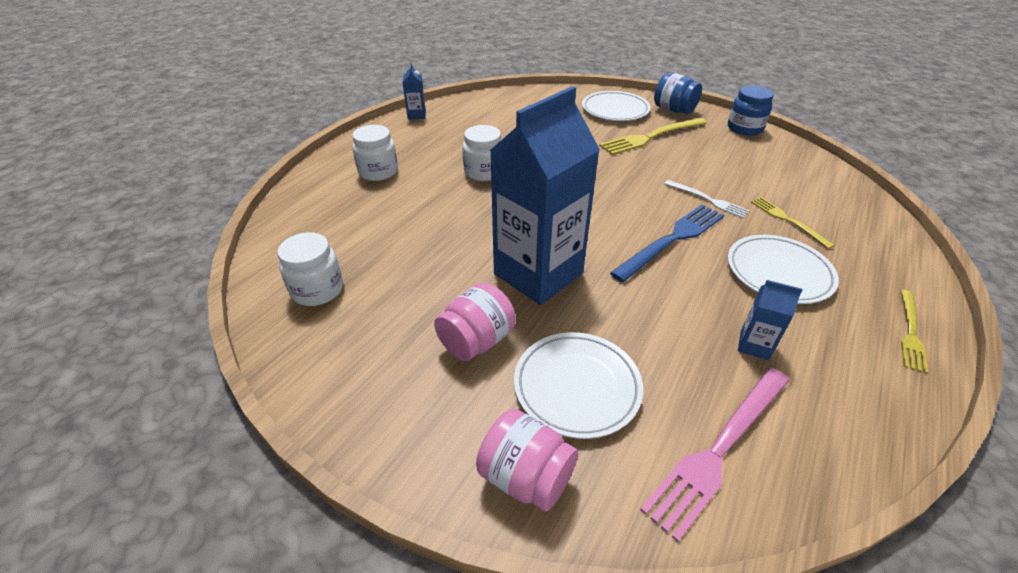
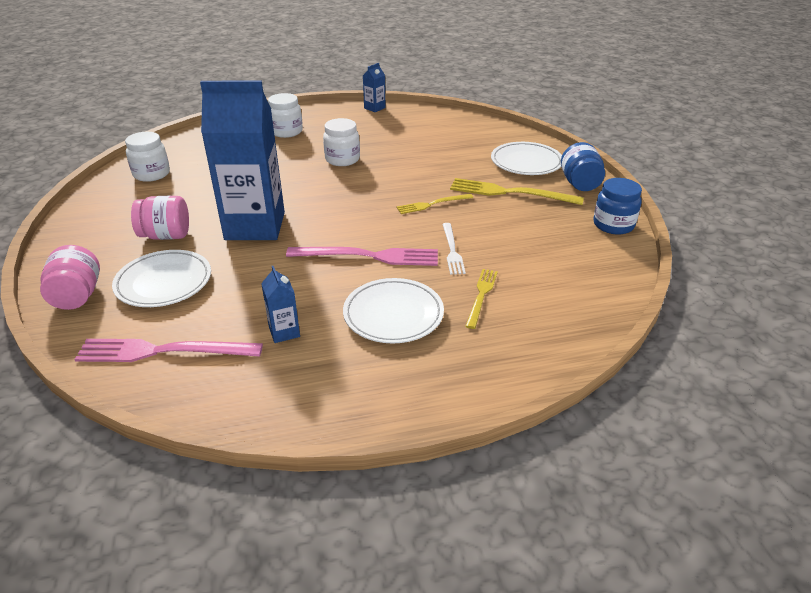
camera: 45 degrees right, 5 degrees down
(672, 240) = (369, 256): blue fork -> pink fork
(910, 332) = (397, 400): yellow fork -> yellow fork (432, 204)

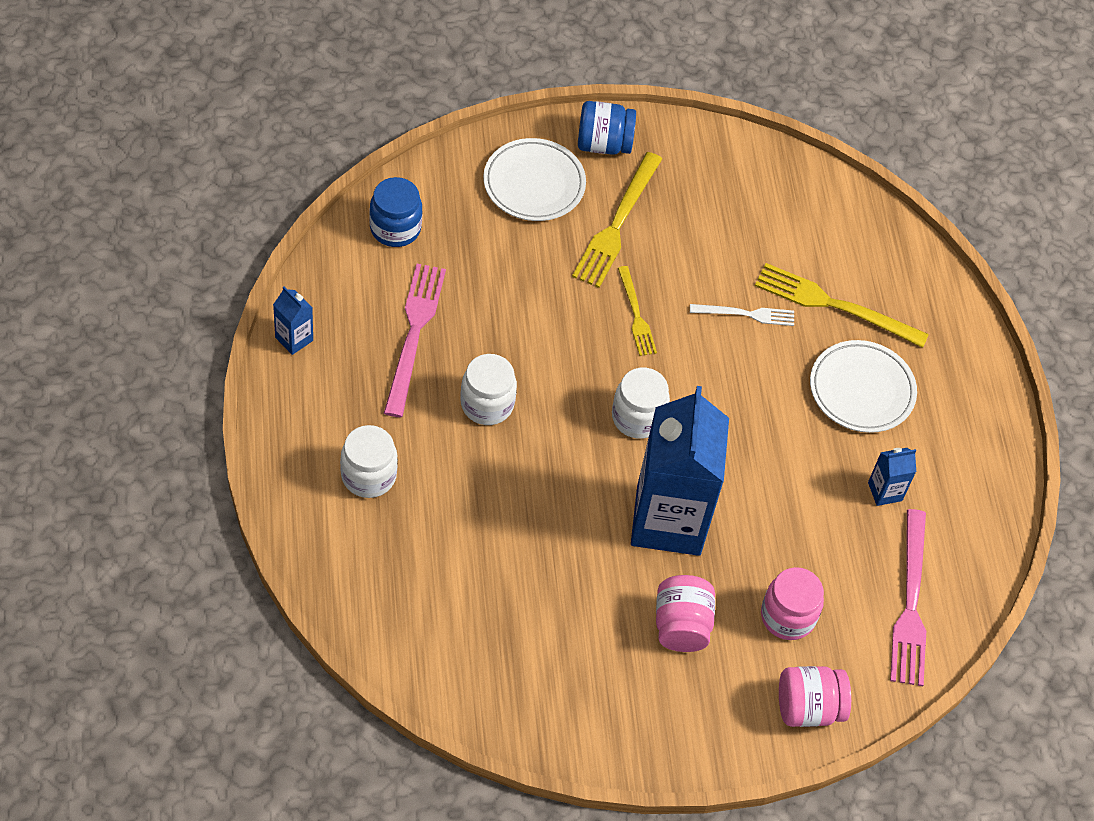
camera: 90 degrees left, 20 degrees up
(151, 174) = (495, 665): white jar -> white jar (637, 417)
(164, 282) = (787, 616): white plate -> pink jar
(369, 256) = (751, 399): pink fork -> pink fork (414, 334)
(481, 295) = (834, 305): yellow fork -> yellow fork, size x1.70
(613, 225) = (707, 145): blue jar -> blue jar (395, 228)

